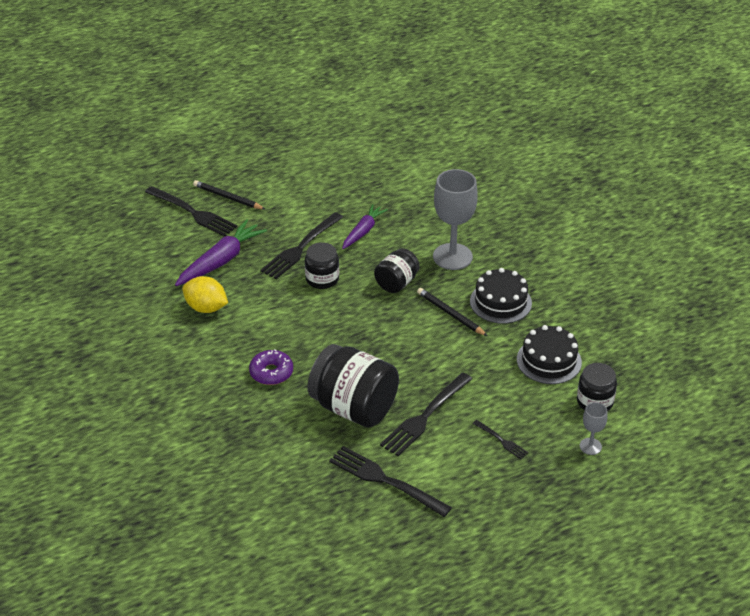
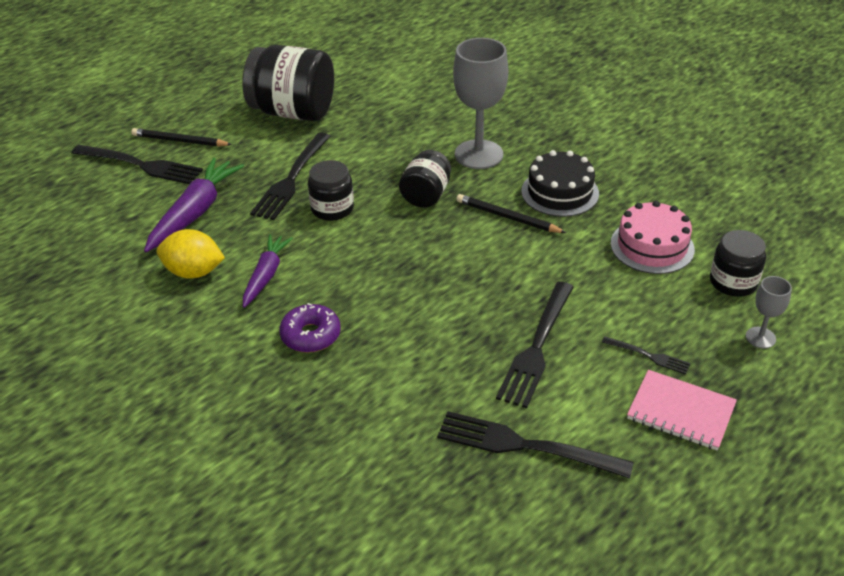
camera: 15 degrees left, 0 degrees up
(354, 407) = (439, 356): black jar -> black jar (293, 112)
(363, 231) = (360, 147): purple carrot -> purple carrot (266, 275)
(503, 483) = (680, 412): none -> pink notebook
(549, 360) = (652, 246): black cake -> pink cake

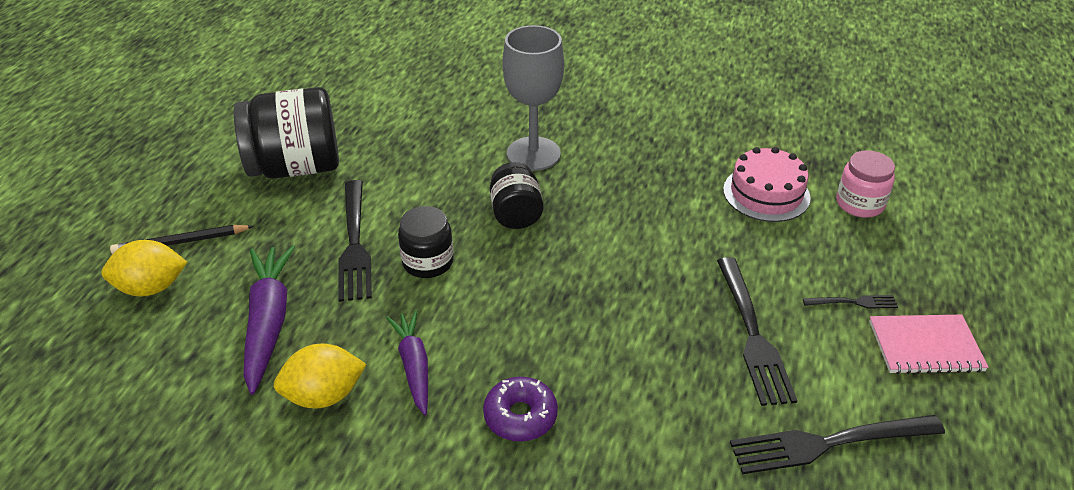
camera: 30 degrees left, 0 degrees up
(140, 165) = (151, 288): black fork -> yellow lemon
(507, 217) = (614, 209): black pencil -> none
(560, 192) = (642, 168): black cake -> none
(733, 282) = (859, 204): black jar -> pink jar
(760, 337) = (924, 248): grey goblet -> none

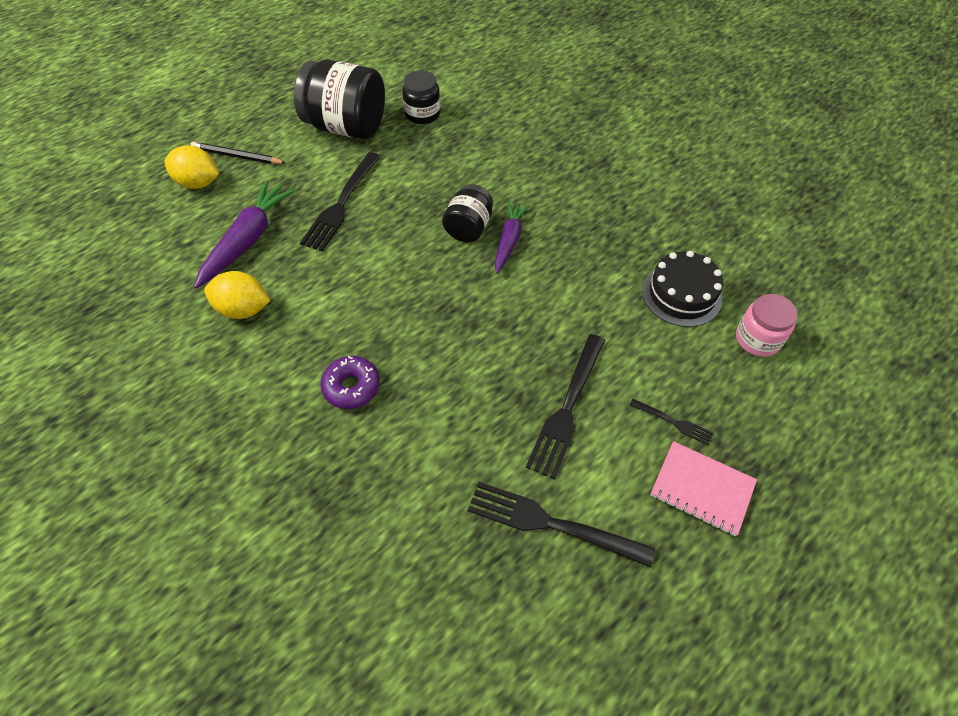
camera: 30 degrees right, 15 degrees up
(414, 366) = (312, 315): purple carrot -> purple carrot (509, 241)
(428, 262) = (378, 240): black jar -> black jar (422, 114)
(533, 154) = (520, 182): grey goblet -> none
(766, 193) = (681, 294): pink cake -> black cake

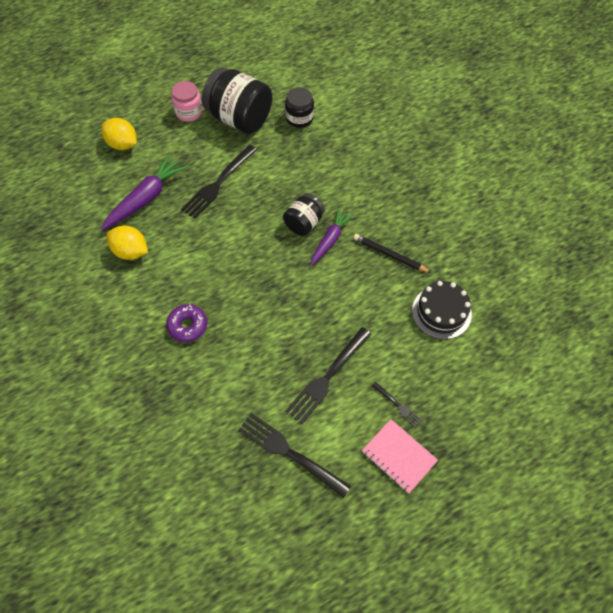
camera: 15 degrees right, 5 degrees up
(237, 156) = (154, 127): black pencil -> black pencil (390, 254)
(757, 339) = (483, 360): pink jar -> pink jar (189, 112)

